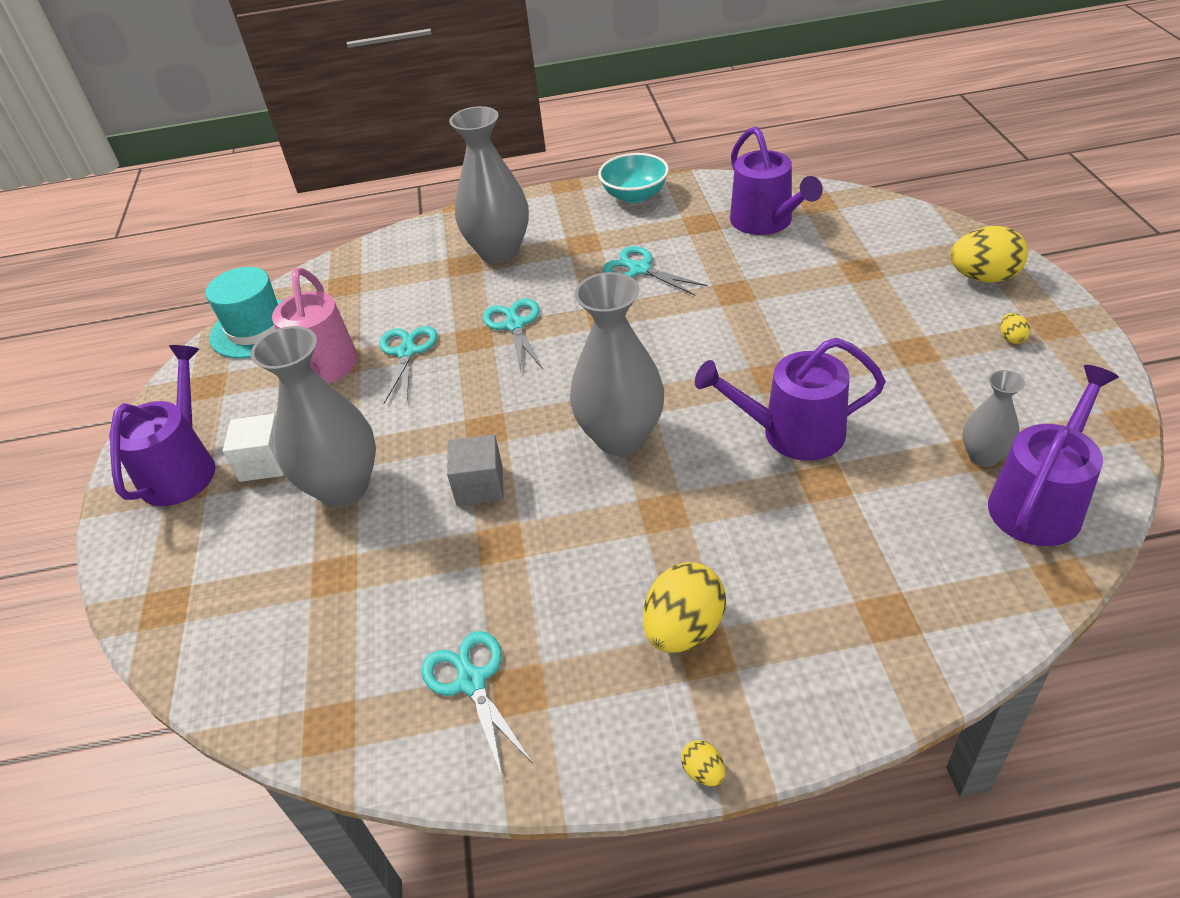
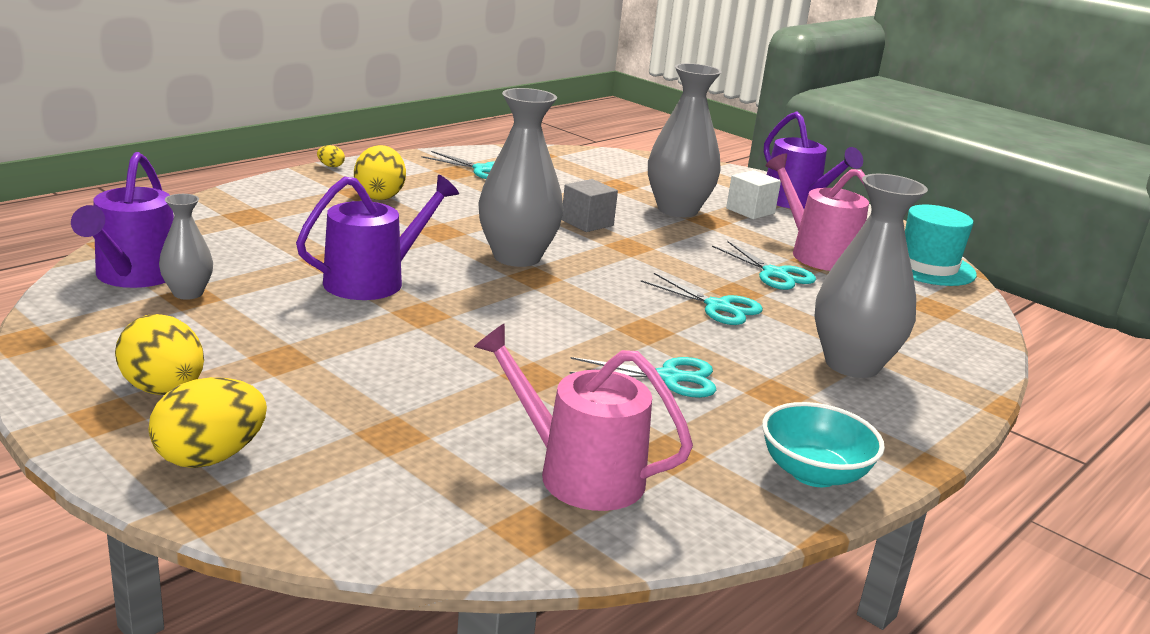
camera: 135 degrees right, 20 degrees down
(766, 222) = (579, 474): purple watering can -> pink watering can
(1011, 338) = (164, 390): yellow egg -> yellow egg, size x2.25

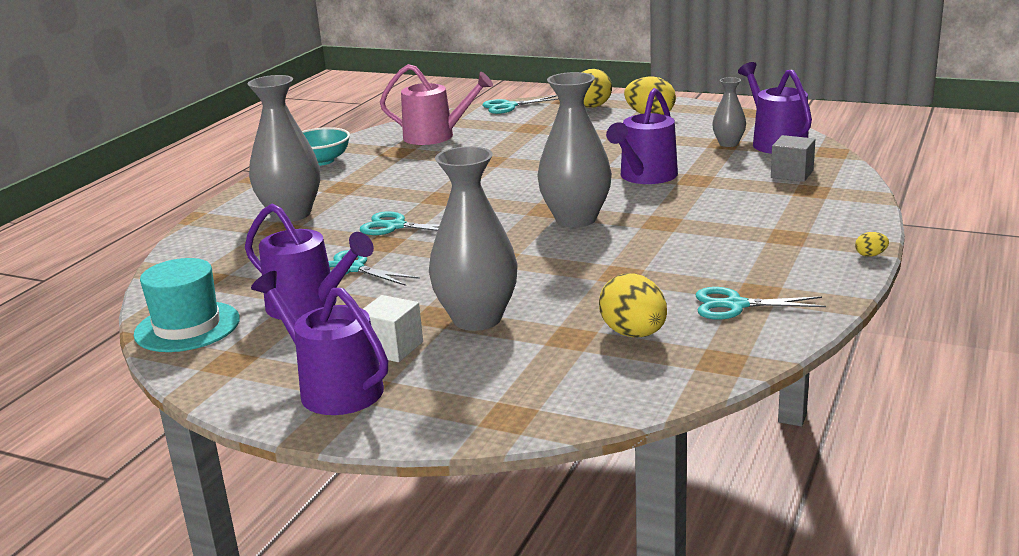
camera: 165 degrees right, 0 degrees up
(379, 196) = (764, 237): yellow egg -> yellow egg (634, 334)
(587, 223) = (554, 270): grey cube -> grey cube (792, 174)
(668, 378) = (412, 178): turquoise scissors -> turquoise scissors (509, 106)
(817, 254) = (309, 305): pink watering can -> purple watering can

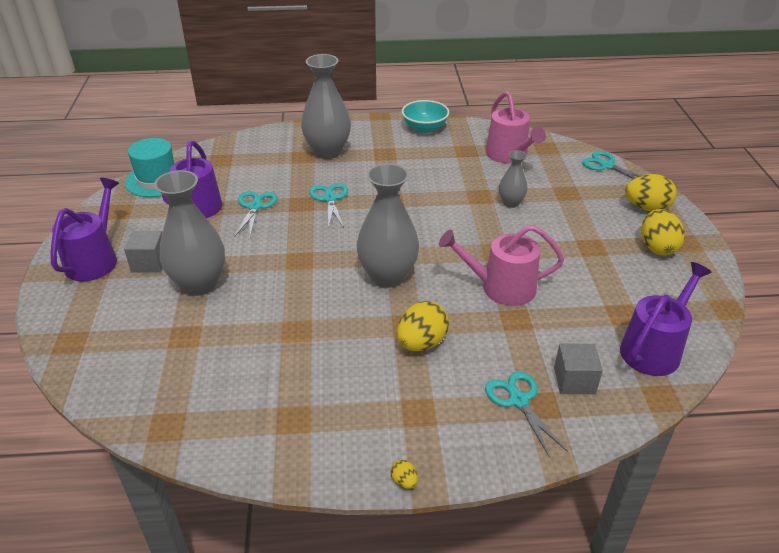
camera: 60 degrees right, 15 degrees up
(392, 348) = (149, 263): white cube -> grey cube
(634, 334) = (198, 366): yellow egg -> yellow egg (421, 343)
(645, 176) = (501, 287): purple watering can -> pink watering can
(728, 144) = (623, 317): grey vase -> grey vase (511, 203)
(735, 305) = (264, 411): turquoise scissors -> turquoise scissors (518, 401)

